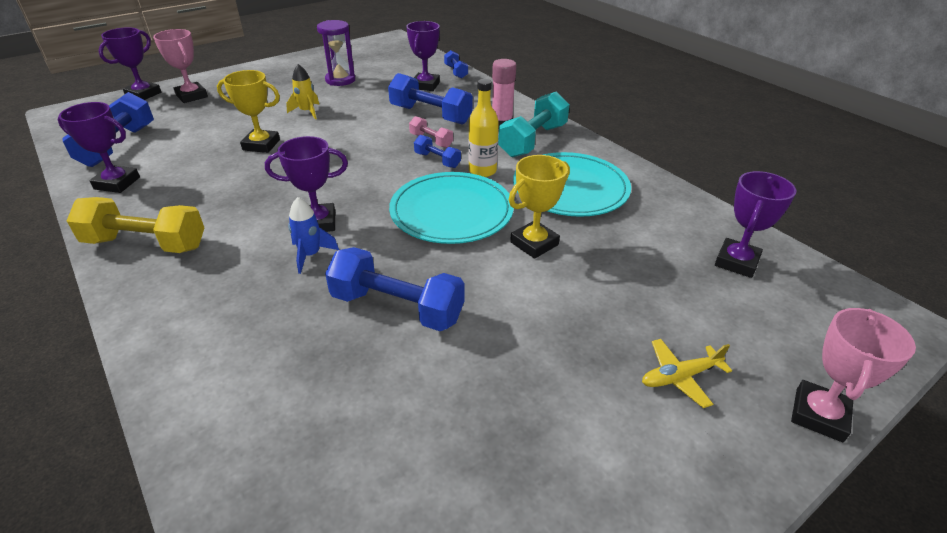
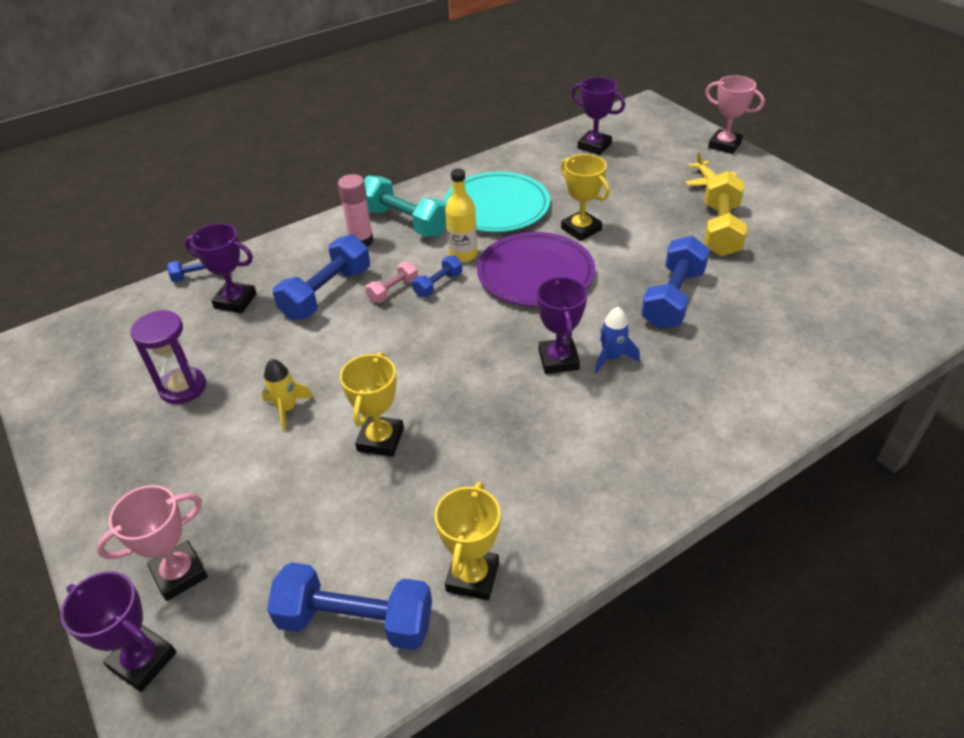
camera: 85 degrees left, 5 degrees up
(117, 183) = (472, 576): purple trophy -> yellow trophy
(146, 244) = (607, 494): yellow dumbbell -> yellow dumbbell (720, 230)
(451, 211) = (535, 273): turquoise plate -> purple plate

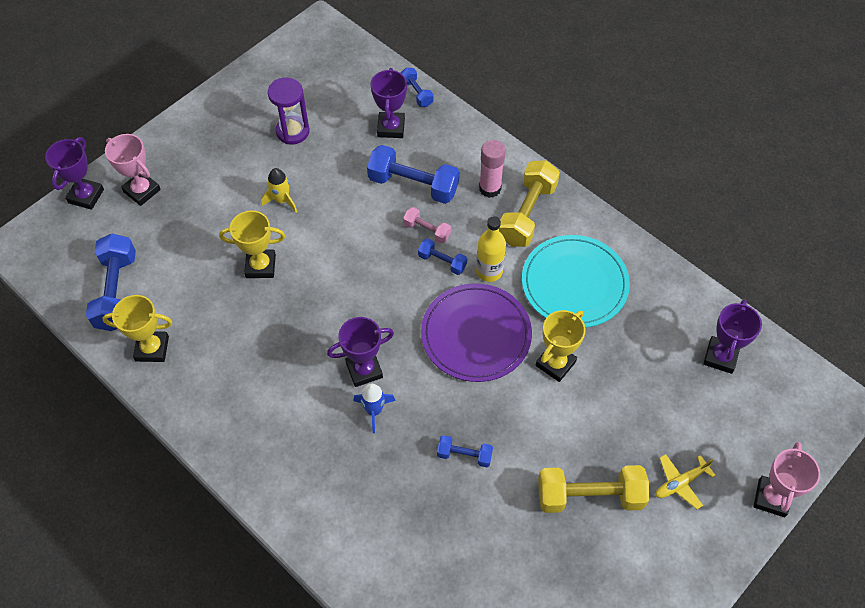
camera: 75 degrees right, 15 degrees up
(404, 222) = (527, 214): turquoise dumbbell -> yellow dumbbell
(673, 298) = (464, 455): blue dumbbell -> blue dumbbell, size x0.53

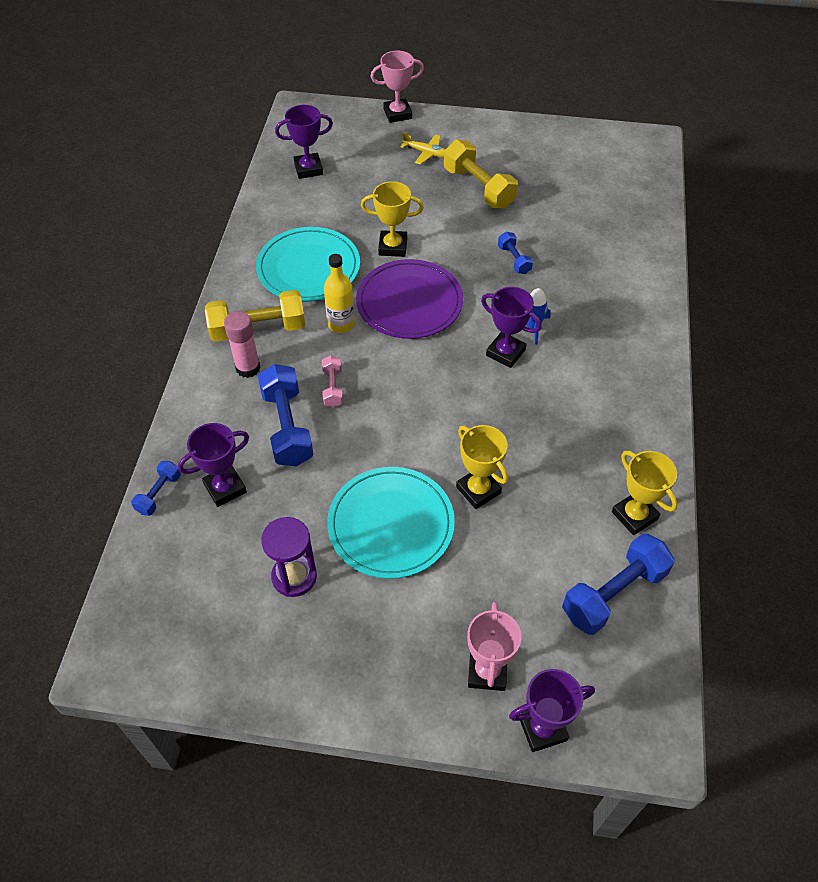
camera: 125 degrees left, 5 degrees down
(282, 200) = (391, 524): yellow rocket -> turquoise plate
(442, 262) = (357, 359): blue dumbbell -> none

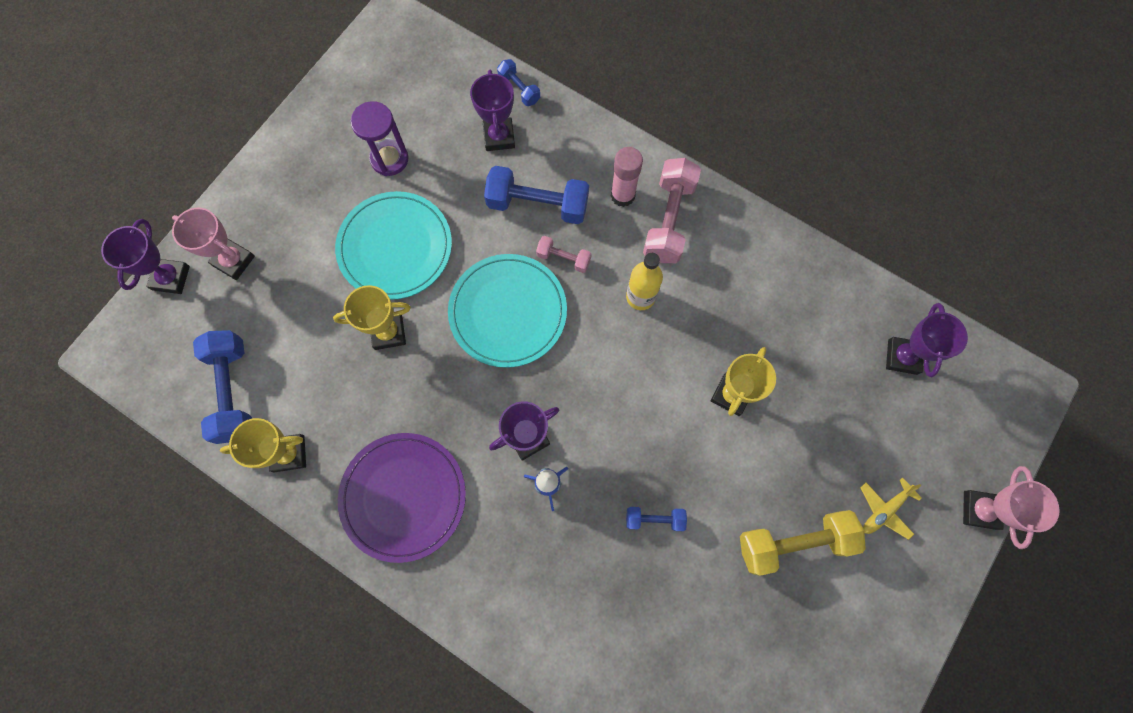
camera: 115 degrees right, 20 degrees up
(258, 329) = (668, 220): yellow dumbbell -> pink dumbbell
(308, 268) = (734, 296): turquoise plate -> turquoise plate (508, 312)
(409, 302) = (640, 375): purple plate -> purple plate (403, 496)

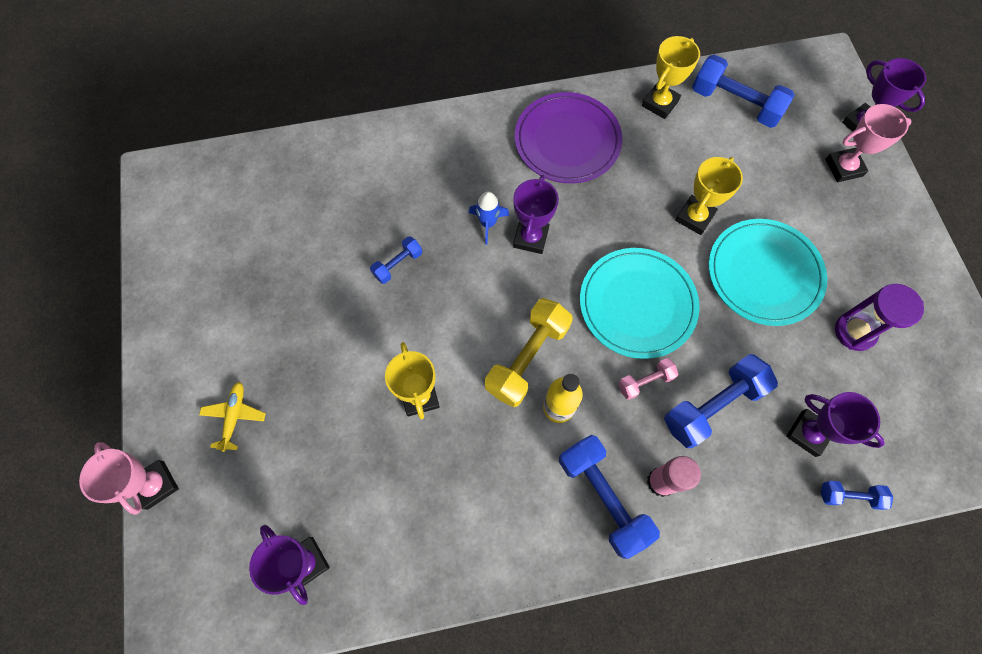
camera: 135 degrees right, 5 degrees down
(668, 220) = (603, 497): pink dumbbell -> blue dumbbell
(794, 542) = (287, 334): yellow dumbbell -> yellow dumbbell (527, 358)

